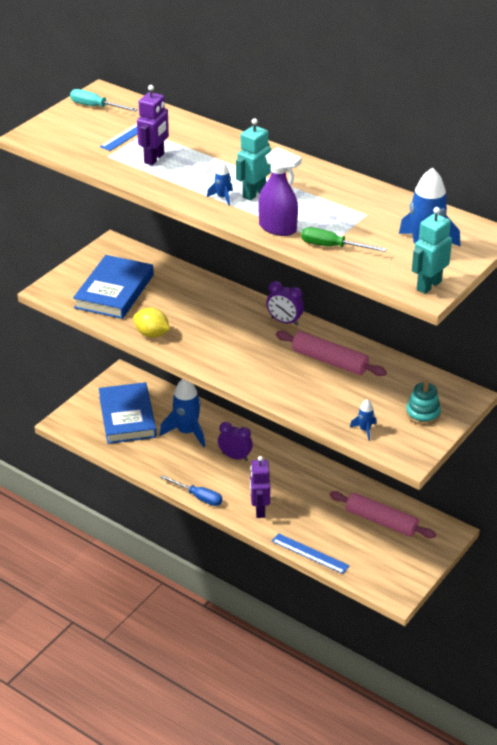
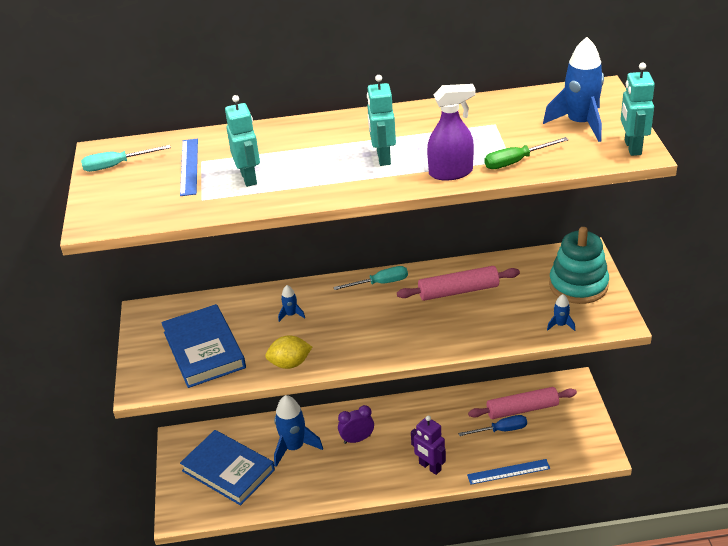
camera: 40 degrees left, 0 degrees up
(154, 158) = (249, 178): purple robot -> turquoise robot
(198, 497) = (371, 493): blue screwdriver -> blue screwdriver (501, 430)
(222, 197) = (364, 175): blue rocket -> blue rocket (291, 315)
(284, 321) = (380, 283): purple clock -> turquoise screwdriver
(423, 414) = (578, 285): turquoise stacking toy -> turquoise stacking toy, size x1.74

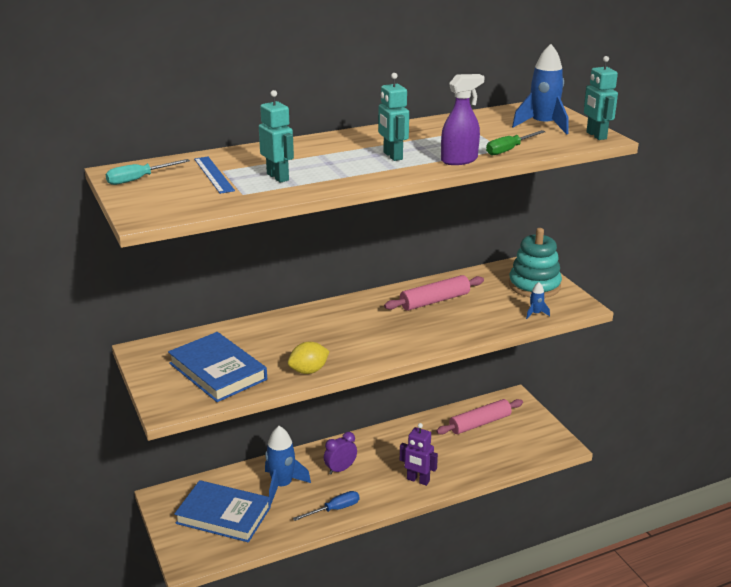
camera: 20 degrees left, 10 degrees down
(291, 315) = (290, 335): blue rocket -> none
(380, 283) = (361, 303): turquoise screwdriver -> none
(501, 430) = (469, 442): blue screwdriver -> blue screwdriver (334, 509)
(508, 472) = (490, 472): blue ruler -> none

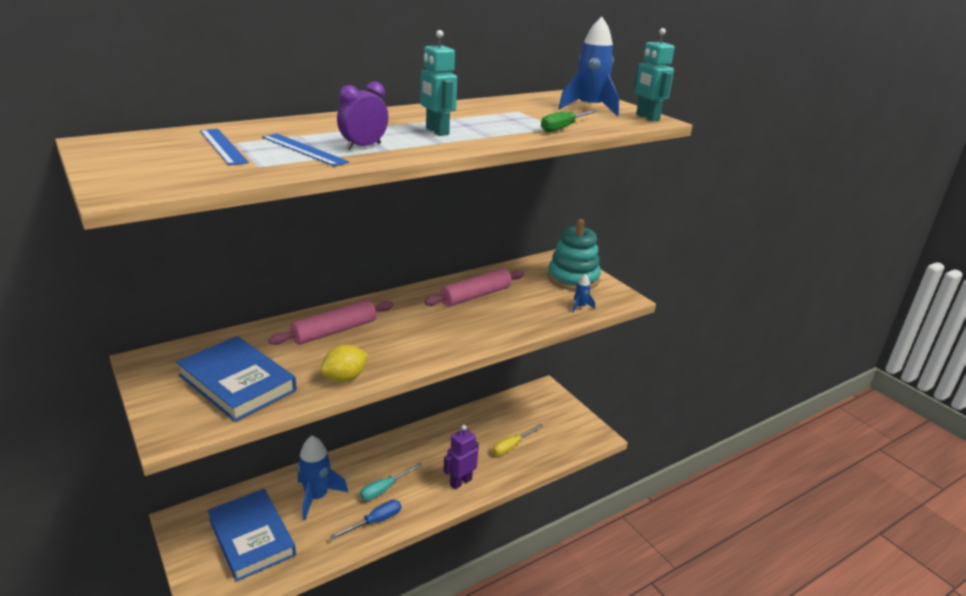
camera: 10 degrees left, 0 degrees up
(139, 179) = (125, 150): turquoise screwdriver -> turquoise screwdriver (384, 489)
(223, 515) = (251, 537): blue book -> blue book turned 45 degrees clockwise
(278, 177) = (304, 149): turquoise robot -> blue ruler
(340, 469) = (379, 474): purple clock -> purple clock (363, 146)
(418, 480) = (460, 482): purple robot -> purple robot turned 120 degrees clockwise
(459, 160) = (512, 136): purple spray bottle -> none
(472, 451) = (512, 446): none -> yellow screwdriver
(480, 423) = (515, 416): pink rolling pin -> pink rolling pin (334, 331)

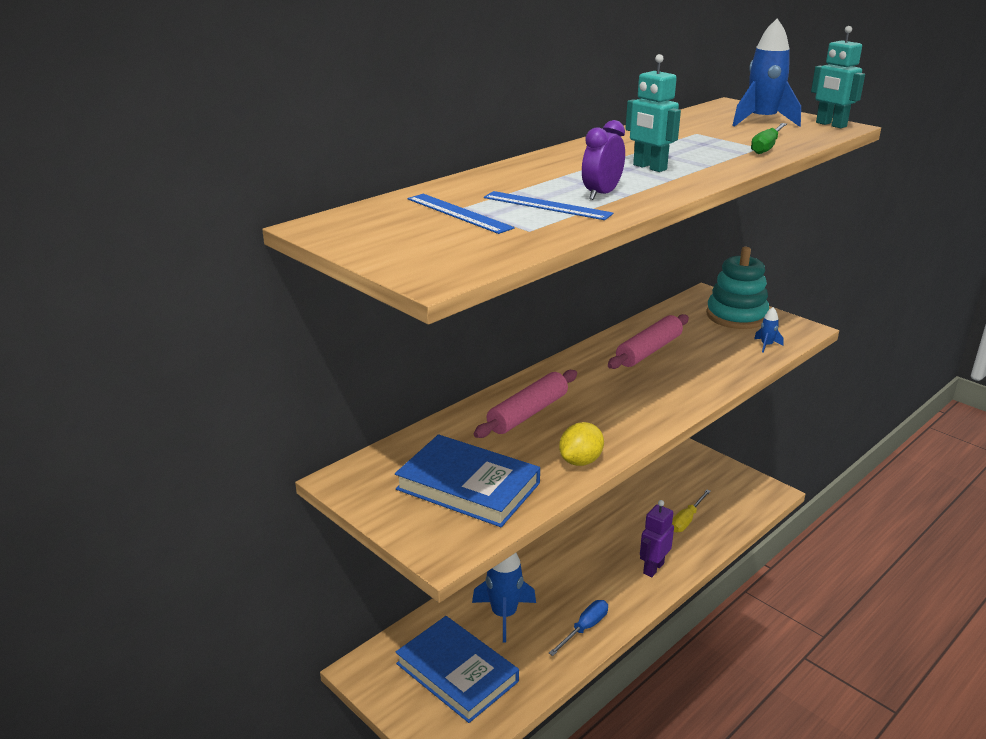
camera: 10 degrees left, 0 degrees up
(384, 489) = (574, 592): turquoise screwdriver -> none

